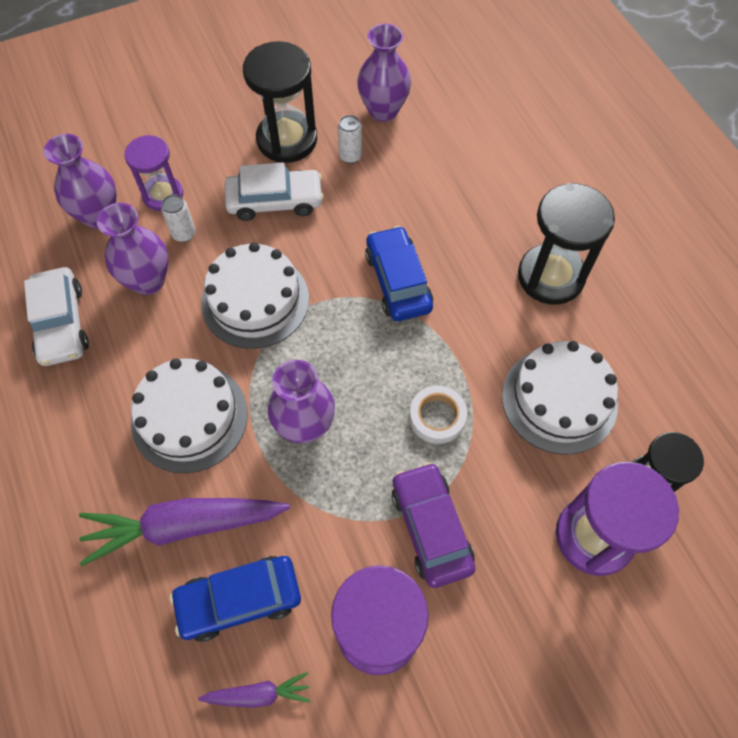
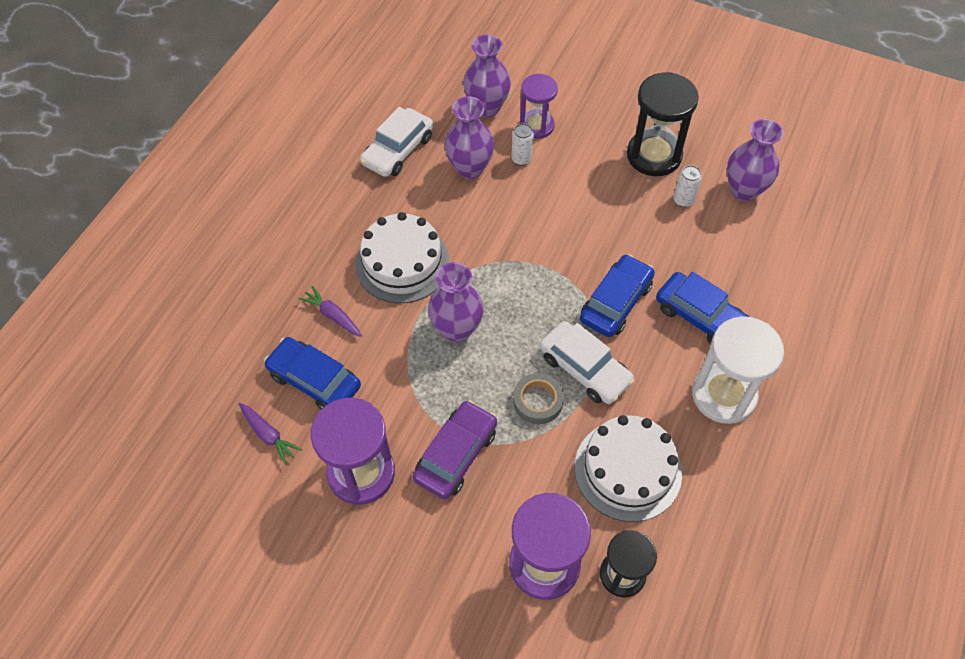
camera: 50 degrees right, 5 degrees down
(183, 526) = (333, 316): purple carrot -> purple carrot, size x0.49
(255, 300) = (515, 234): white cake -> none
(275, 201) = (599, 186): white car -> white car (585, 369)
(437, 417) = (538, 401): white tape -> grey tape
(467, 234) = (700, 316): none -> blue car
(550, 276) = (723, 395): black hourglass -> white hourglass

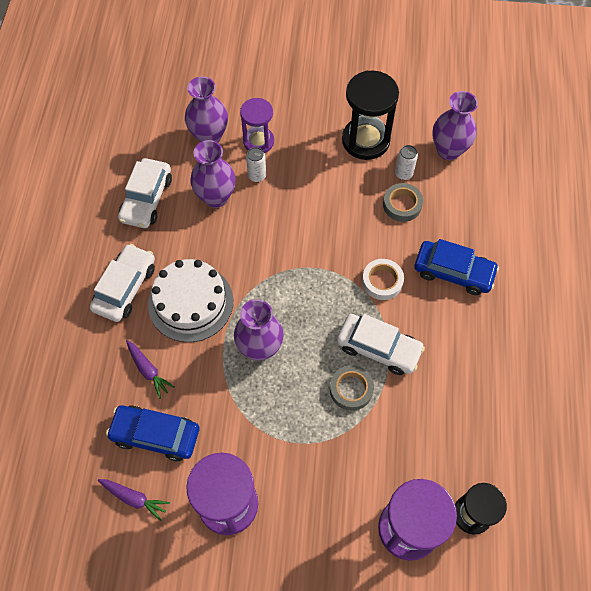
camera: 20 degrees left, 5 degrees up
(333, 316) = (148, 370): purple carrot -> purple carrot turned 150 degrees counterclockwise
(342, 229) = (125, 288): none -> white car
(456, 455) = (301, 460): purple car -> none
(616, 302) = (382, 281): blue car -> white tape
(627, 470) = (444, 424): white cake -> none
(669, 231) = (402, 205): none -> grey tape
(723, 395) = (495, 334): white hourglass -> none

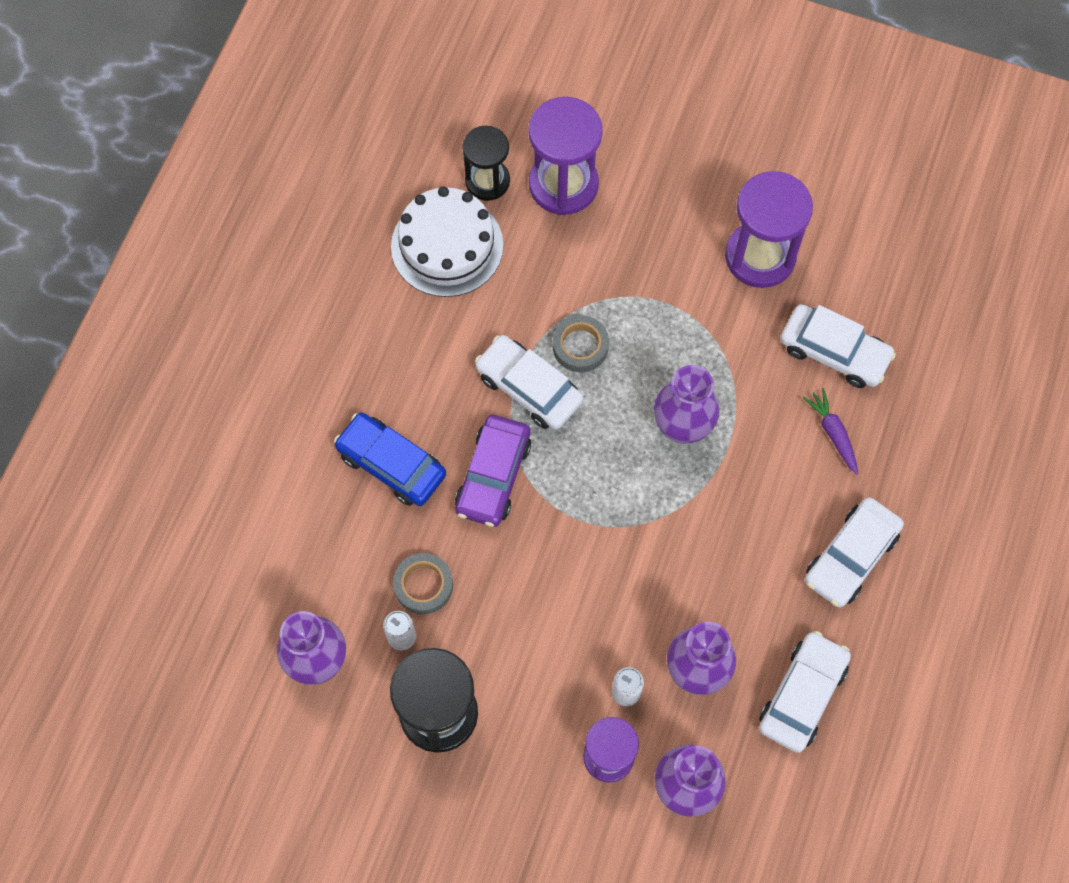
camera: 165 degrees left, 5 degrees up
(134, 498) = (868, 288): purple carrot -> none
(155, 435) = (834, 352): blue car -> white car
(191, 302) = (762, 512): white cake -> white cake (447, 246)
(382, 281) = (493, 476): white tape -> purple car

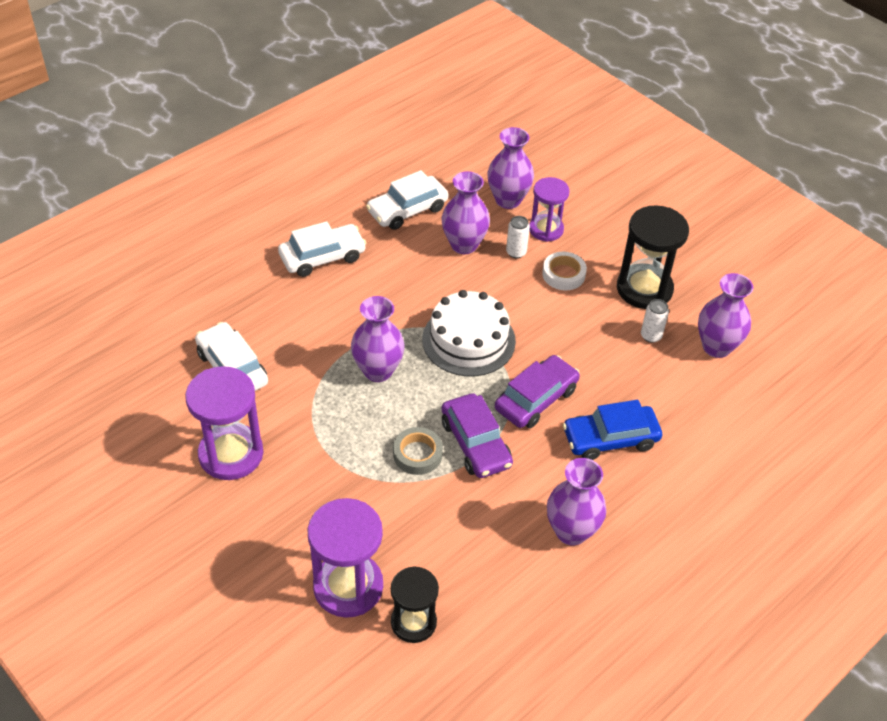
camera: 155 degrees left, 20 degrees down
(386, 336) = (571, 531): none -> purple vase
(391, 464) = (610, 439): blue car -> blue car turned 105 degrees clockwise
(423, 585) = (621, 357): grey tape -> none
(447, 246) = (481, 581): white cake -> white cake (468, 340)
(529, 388) = (475, 443): white car -> purple car
(549, 685) = (563, 274): none -> white tape
(833, 433) = (276, 323): purple carrot -> none

